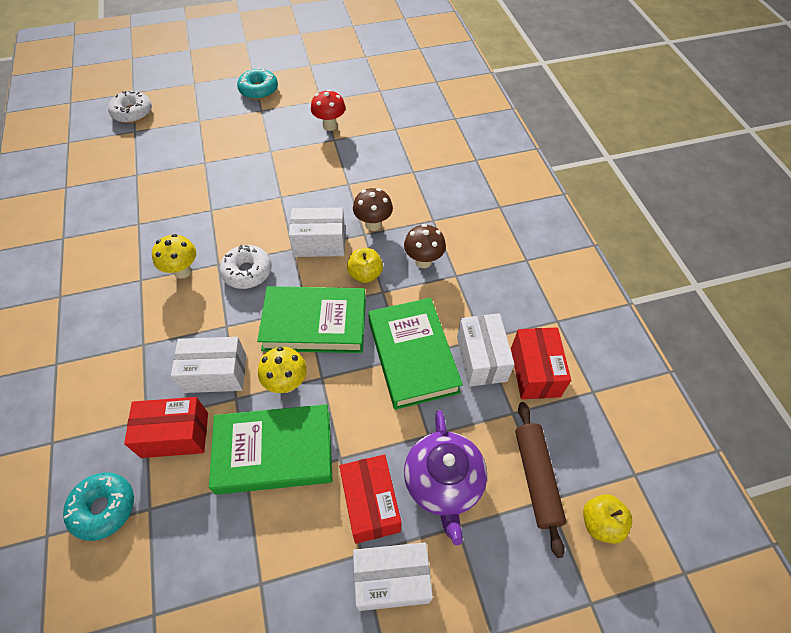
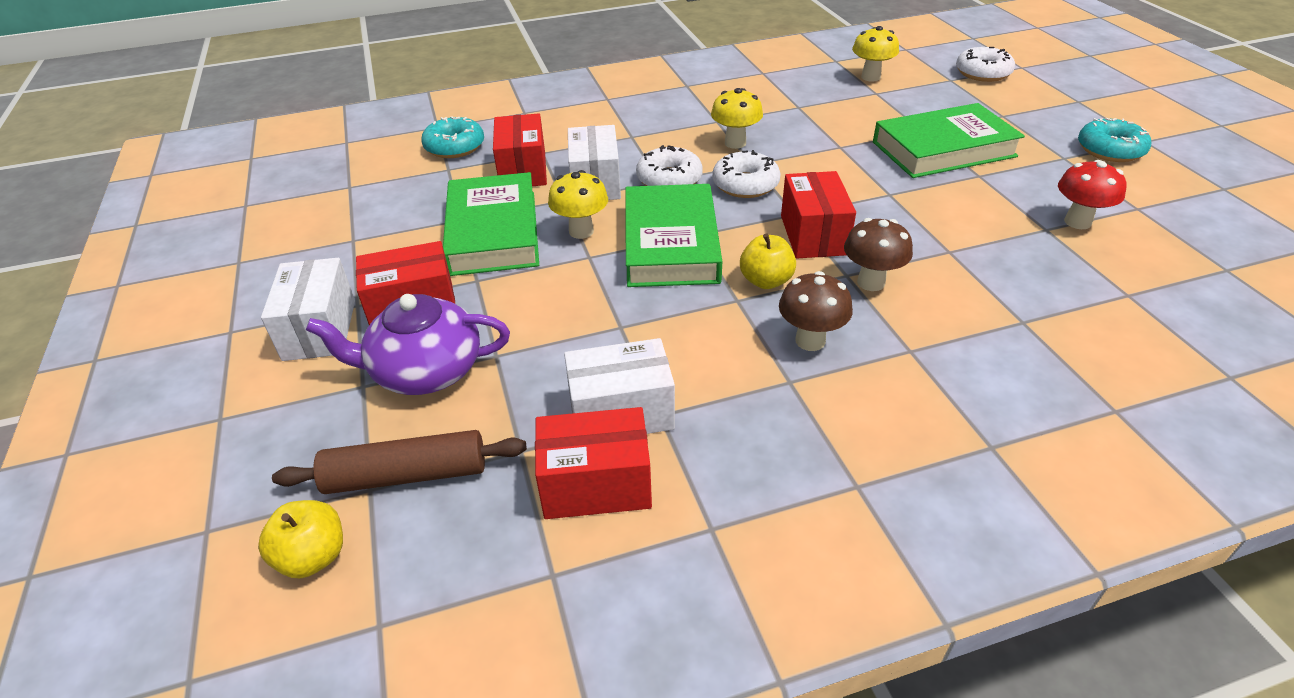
camera: 90 degrees right, 15 degrees down
(108, 172) = (870, 77): none -> yellow mushroom
(225, 320) = (669, 179): none -> white donut
(319, 243) = (813, 235): white box -> red box
(412, 356) = (623, 335): green book -> green book (943, 149)

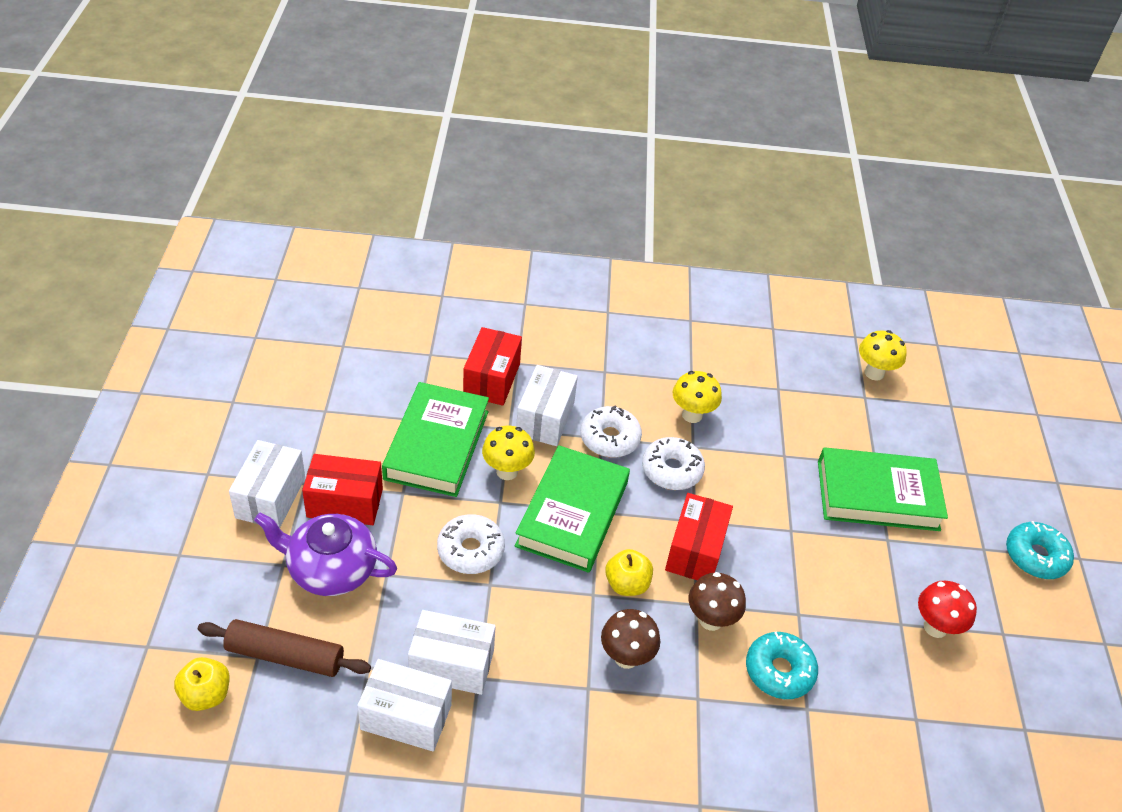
camera: 15 degrees right, 5 degrees up
(455, 147) = (446, 328): turquoise donut -> turquoise donut (779, 671)
(596, 484) = (406, 717): red box -> white box
(982, 73) = (990, 408): white donut -> white donut (470, 550)

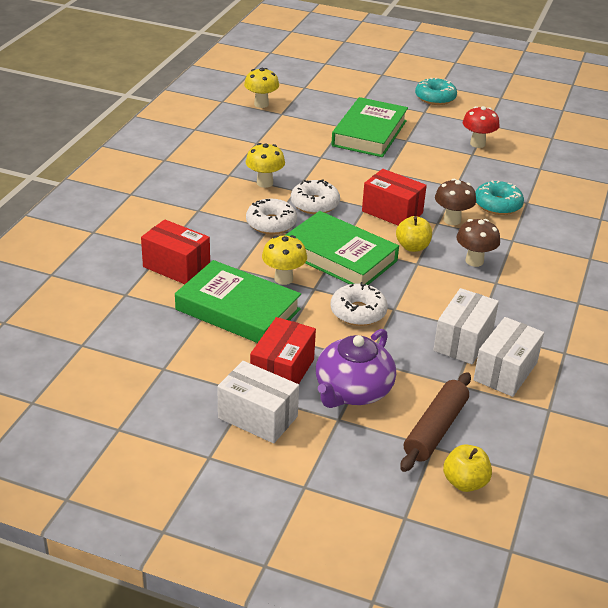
camera: 70 degrees left, 10 degrees down
(545, 418) = (235, 249): white box -> none

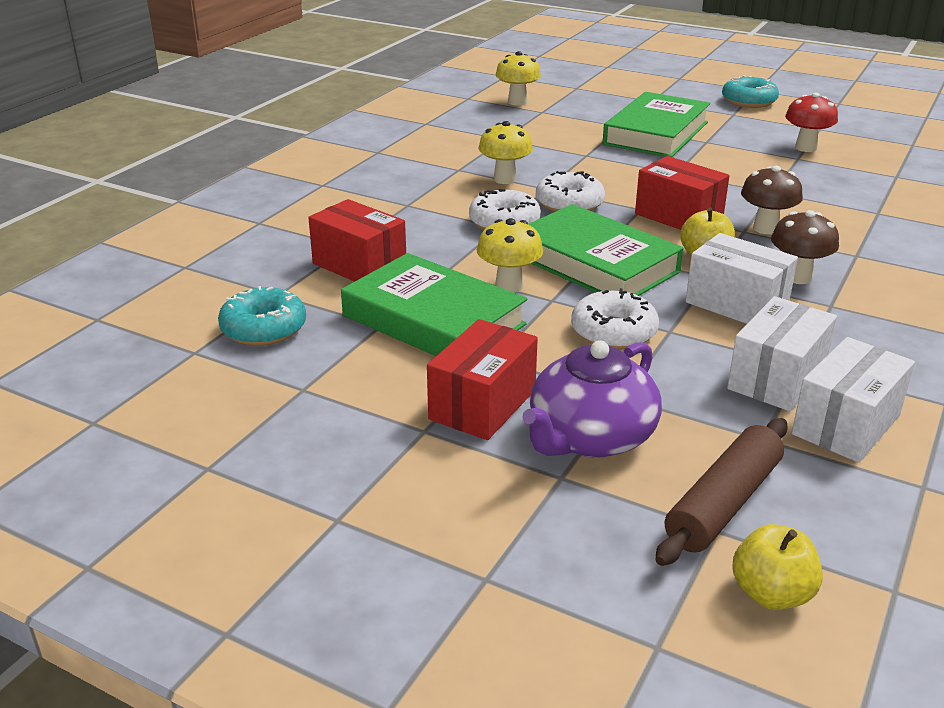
camera: 10 degrees right, 5 degrees down
(258, 417) = (430, 465): white box -> white box (736, 304)
(497, 205) = (834, 214): turquoise donut -> turquoise donut (264, 328)

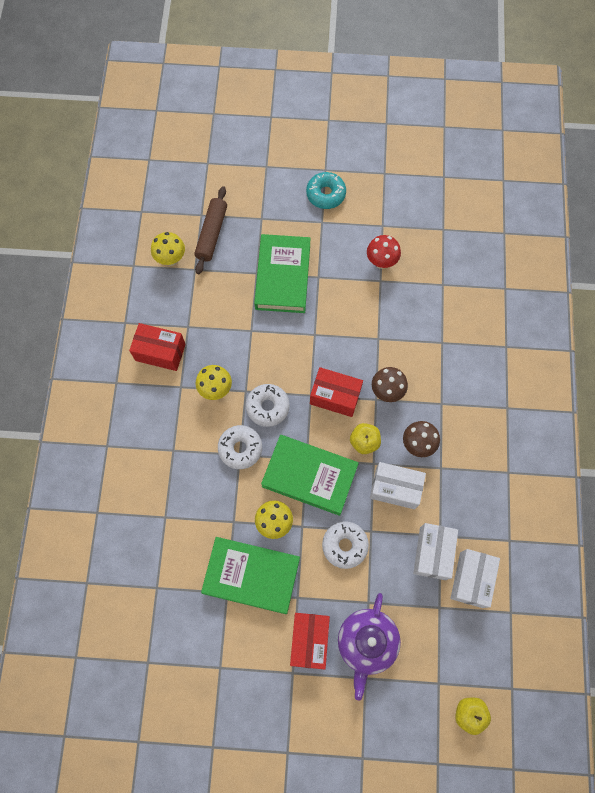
camera: 25 degrees left, 40 degrees up
(264, 328) = (169, 625): turquoise donut -> none
(359, 265) = (184, 537): red box -> red box (160, 352)
(723, 504) = (436, 664): brown rolling pin -> brown rolling pin (212, 234)

